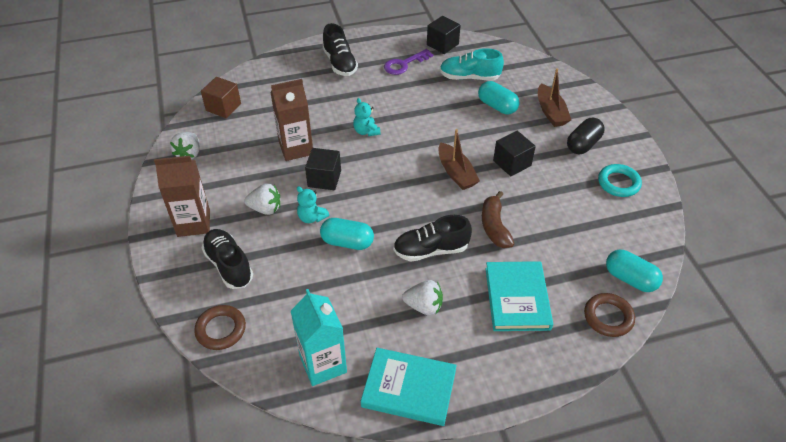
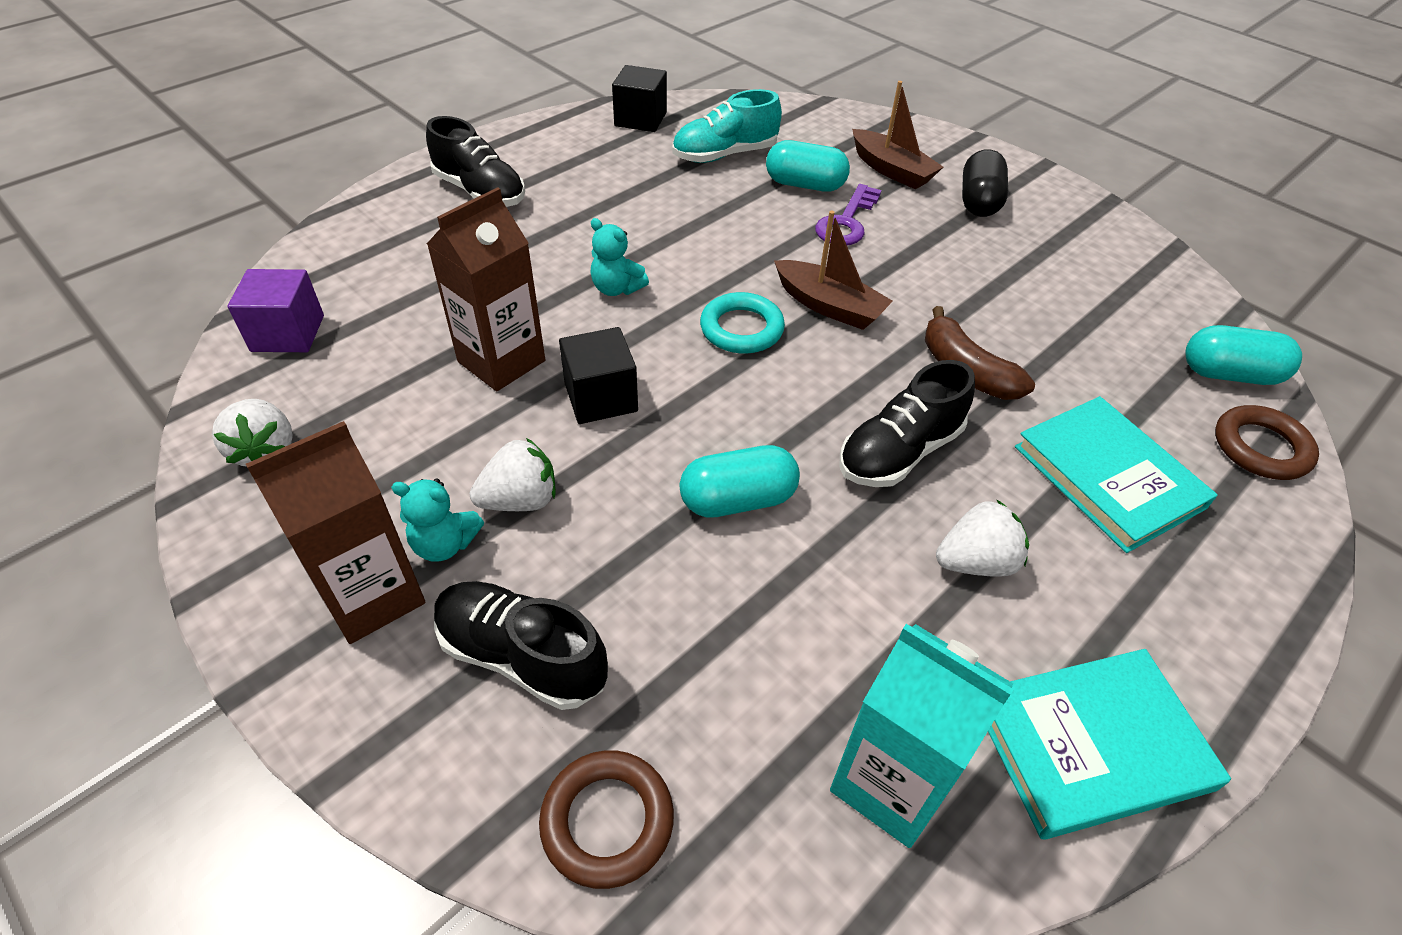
camera: 30 degrees left, 0 degrees up
(223, 107) = (288, 333): brown cube -> purple cube
(312, 217) = (631, 480): turquoise teddy bear -> turquoise teddy bear (444, 544)
(404, 64) = (599, 164): purple key -> purple key (846, 222)
(512, 163) = (902, 261): black cube -> none
(618, 183) = (1078, 240): turquoise ring -> turquoise ring (741, 329)

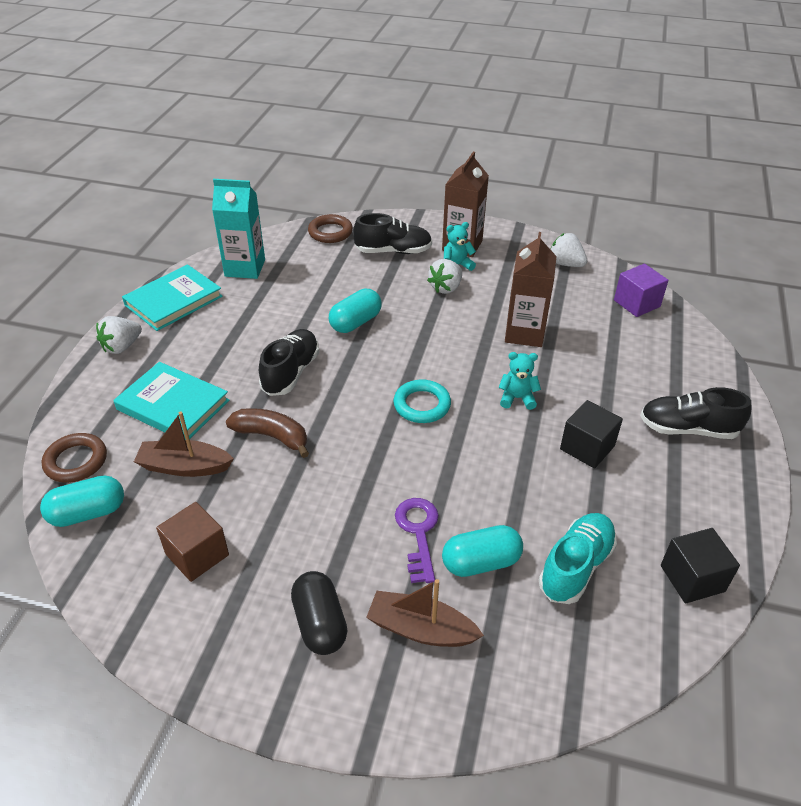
camera: 150 degrees right, 5 degrees down
(601, 397) = (458, 337): black cube -> black cube (587, 447)
(829, 306) = (381, 445): brown boat -> brown boat (185, 467)
(975, 562) = (235, 340): white strawberry -> white strawberry (122, 347)
(1090, 287) = (197, 554): none -> brown cube

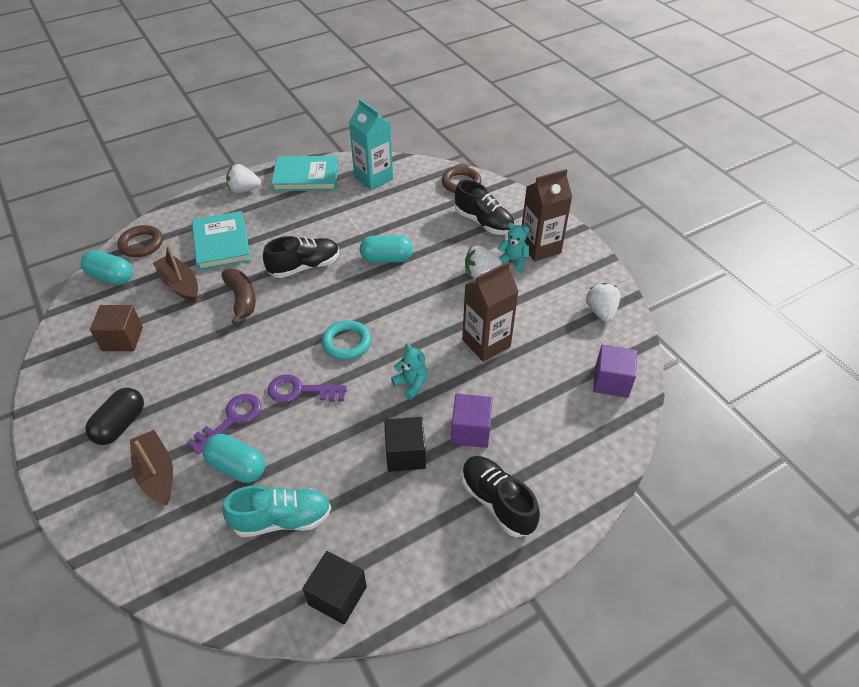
camera: 45 degrees right, 5 degrees up
(440, 466) = (300, 391): none -> purple key
(603, 398) = (470, 431): none -> purple cube

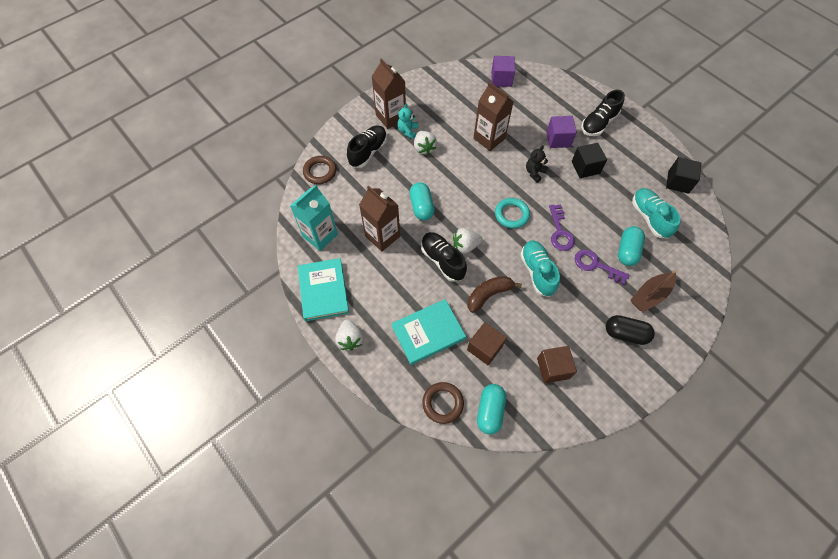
camera: 100 degrees left, 15 degrees up
(180, 285) = (484, 348): brown boat -> brown cube
(251, 352) = (537, 272): none -> turquoise shoe
(356, 222) = (382, 236): none -> brown carton
(411, 384) = (534, 172): turquoise teddy bear -> black teddy bear
(601, 312) = (446, 84): white strawberry -> white strawberry (465, 246)

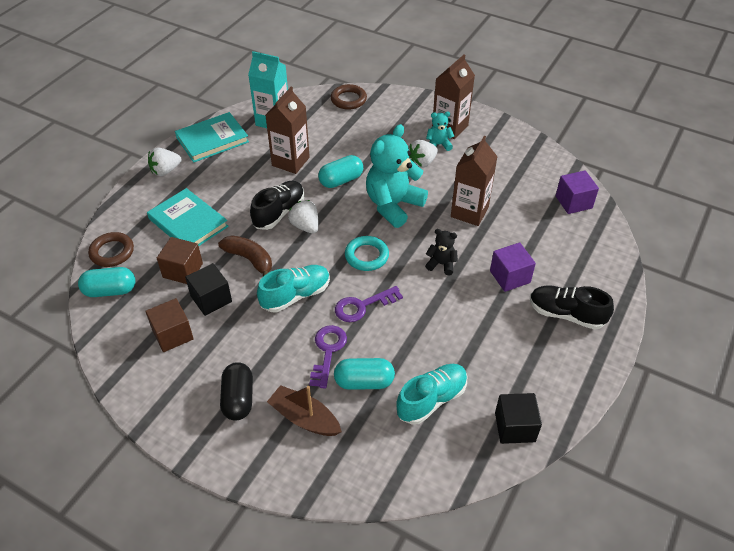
camera: 70 degrees right, 15 degrees down
(368, 152) = (392, 124): black shoe -> none
(464, 181) = (393, 205): none -> turquoise teddy bear
(585, 167) = (479, 313): black cube -> black cube (211, 299)

